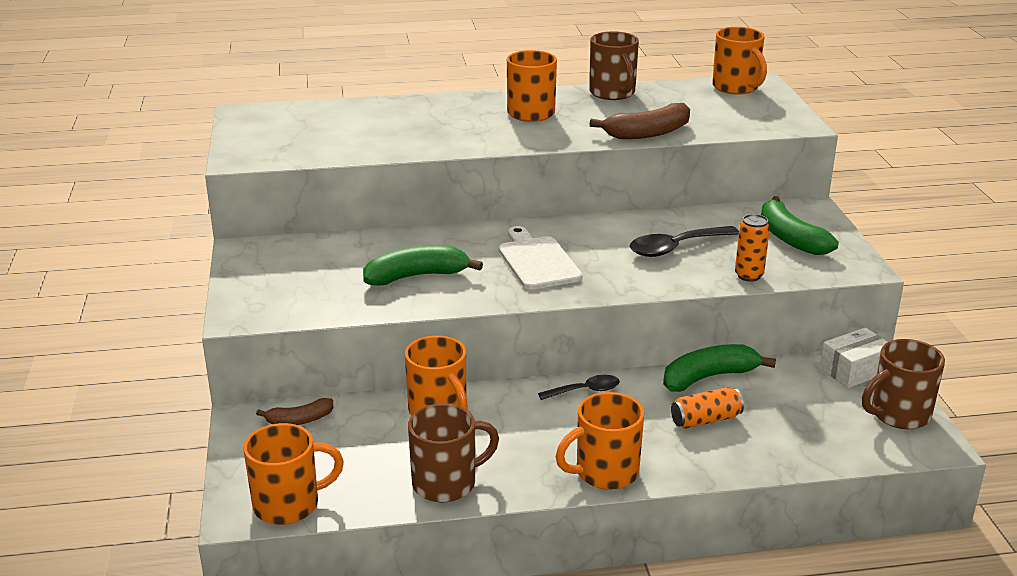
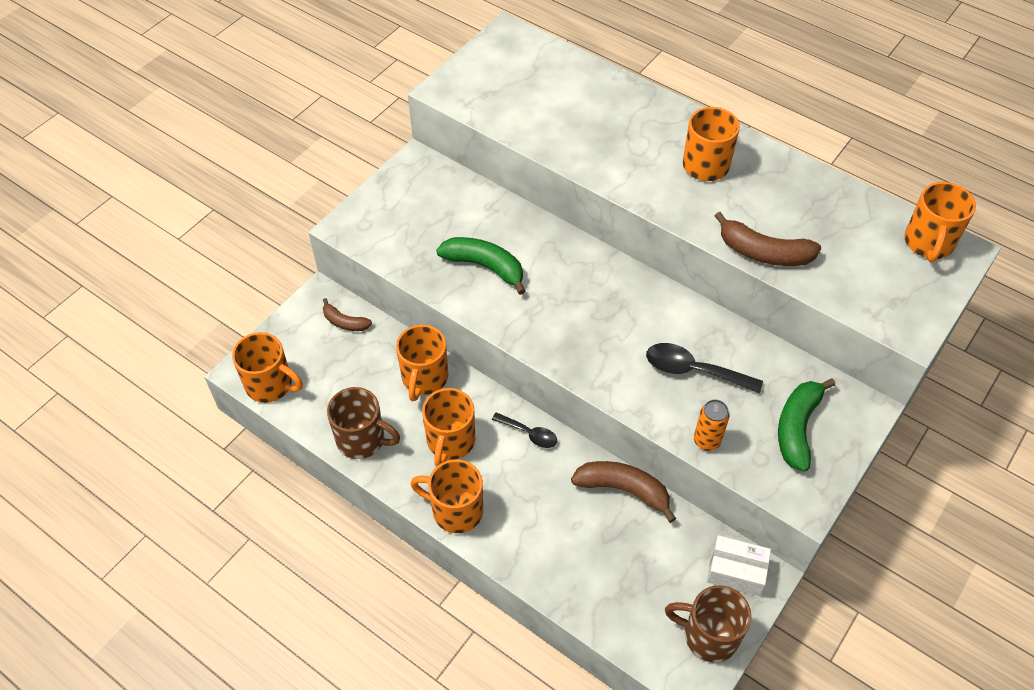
camera: 45 degrees right, 25 degrees up
(528, 435) = (450, 442): none -> orange mug
(537, 261) = (579, 310): white cutting board -> none
(613, 93) = (807, 181): brown mug -> none
(705, 420) = (571, 523): orange can -> none
(708, 377) = (623, 490): green banana -> brown banana

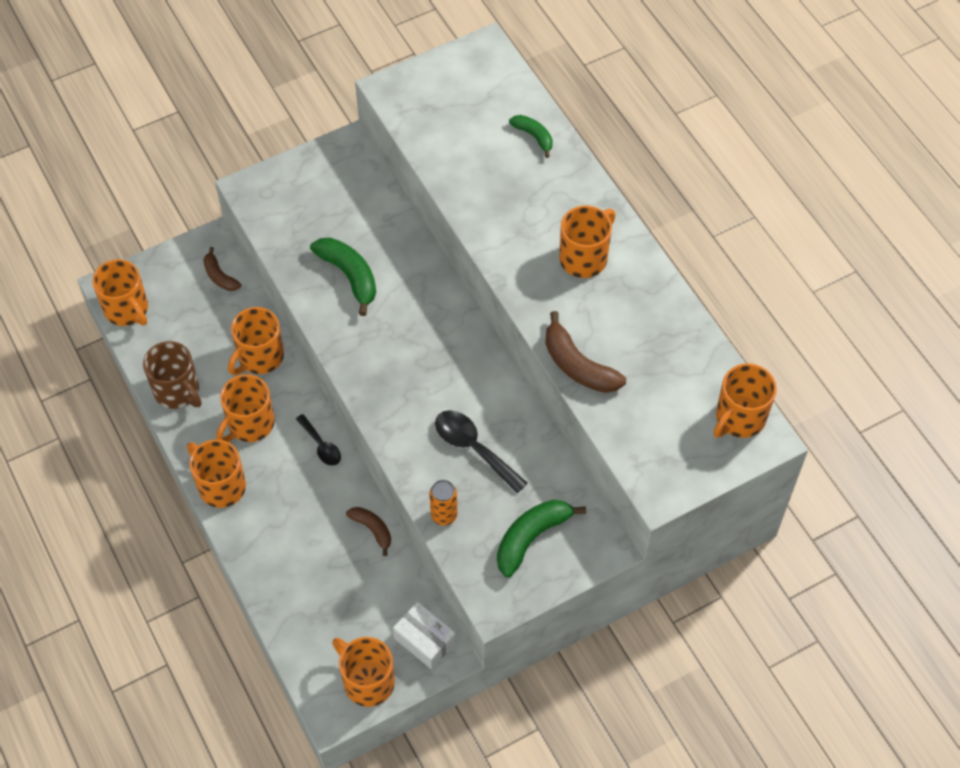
camera: 25 degrees right, 5 degrees up
(595, 85) = (534, 136): none -> green banana
(623, 490) = (372, 529): brown banana -> brown banana, size x0.60
(708, 635) = (367, 681): brown mug -> orange mug

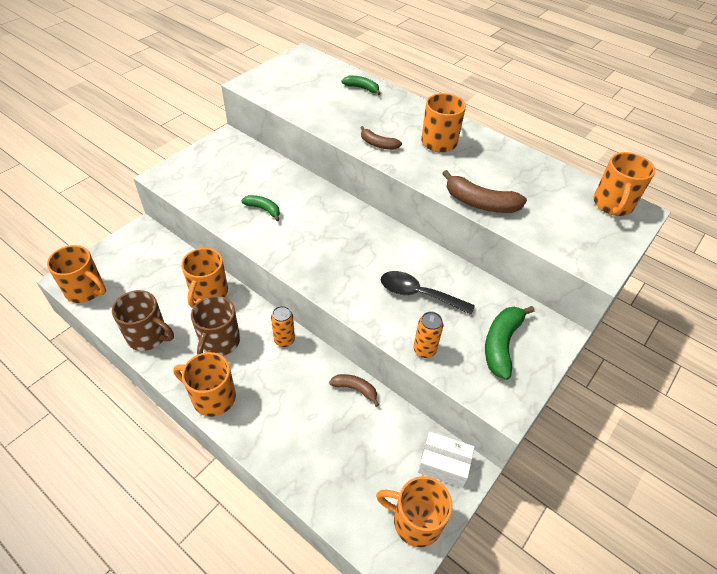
camera: 25 degrees left, 10 degrees down
(219, 276) = (156, 249): brown banana -> brown banana (378, 144)
(250, 424) = (219, 342): orange mug -> brown mug
(321, 445) = (284, 340): black spoon -> orange can
(349, 276) = (263, 209): green banana -> green banana, size x0.60

